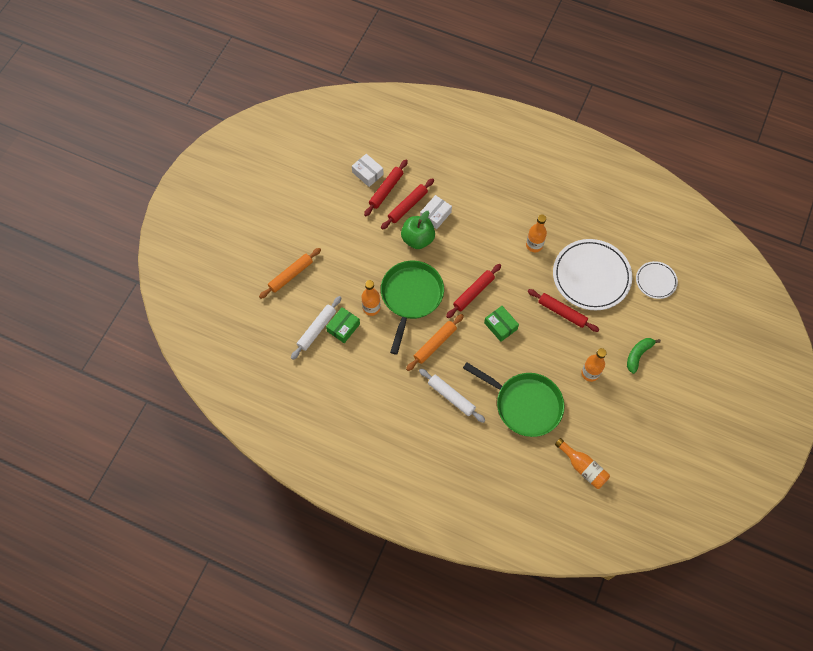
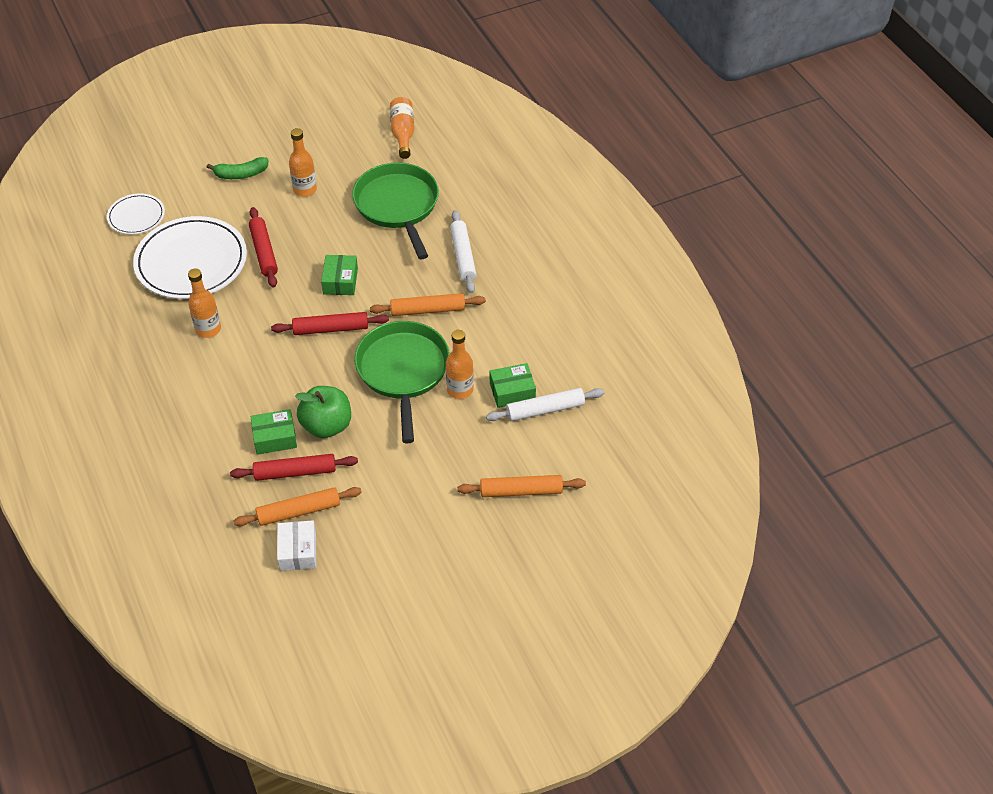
camera: 140 degrees left, 15 degrees down
(386, 190) = (299, 511): red rolling pin -> orange rolling pin
(411, 296) = (403, 371): green pan -> green pan turned 120 degrees clockwise
(435, 215) = (275, 437): white box -> green box

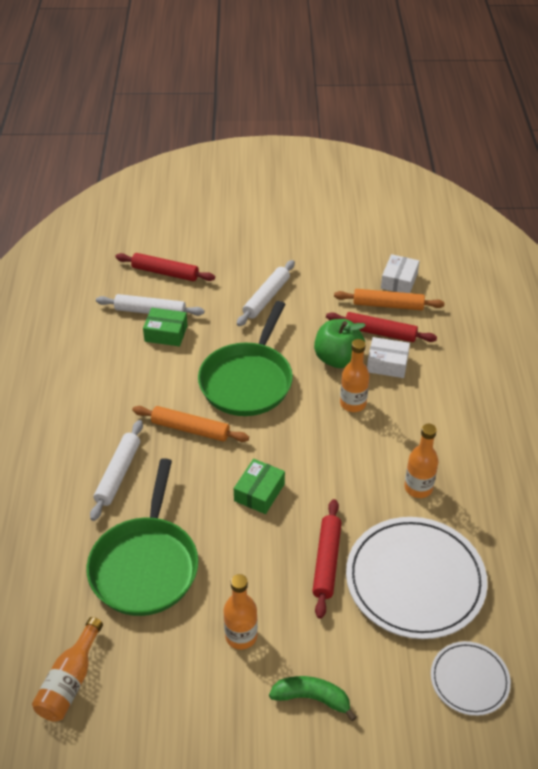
camera: 155 degrees left, 5 degrees down
(275, 437) = (387, 364): green box -> white box
(330, 329) = (294, 444): red rolling pin -> red rolling pin (165, 273)
(436, 471) = (266, 298): none -> white rolling pin
(460, 389) = (208, 349): orange bottle -> orange bottle (353, 403)
(521, 491) = (211, 265): orange rolling pin -> none

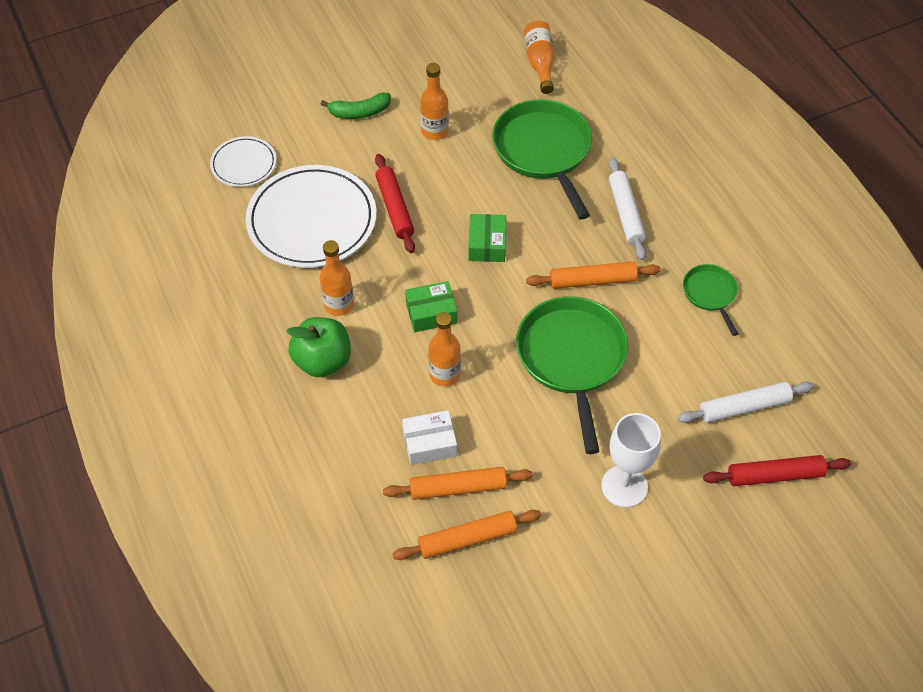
camera: 155 degrees right, 10 degrees up
(107, 386) = (710, 294): none -> green pan
(166, 333) = (702, 383): green box -> green box (431, 313)
(266, 298) = (624, 486): white rolling pin -> white goblet
(338, 359) = (489, 427): green apple -> green apple (323, 361)
(380, 332) = (458, 488): red rolling pin -> orange rolling pin
(399, 281) = (471, 591): white box -> none

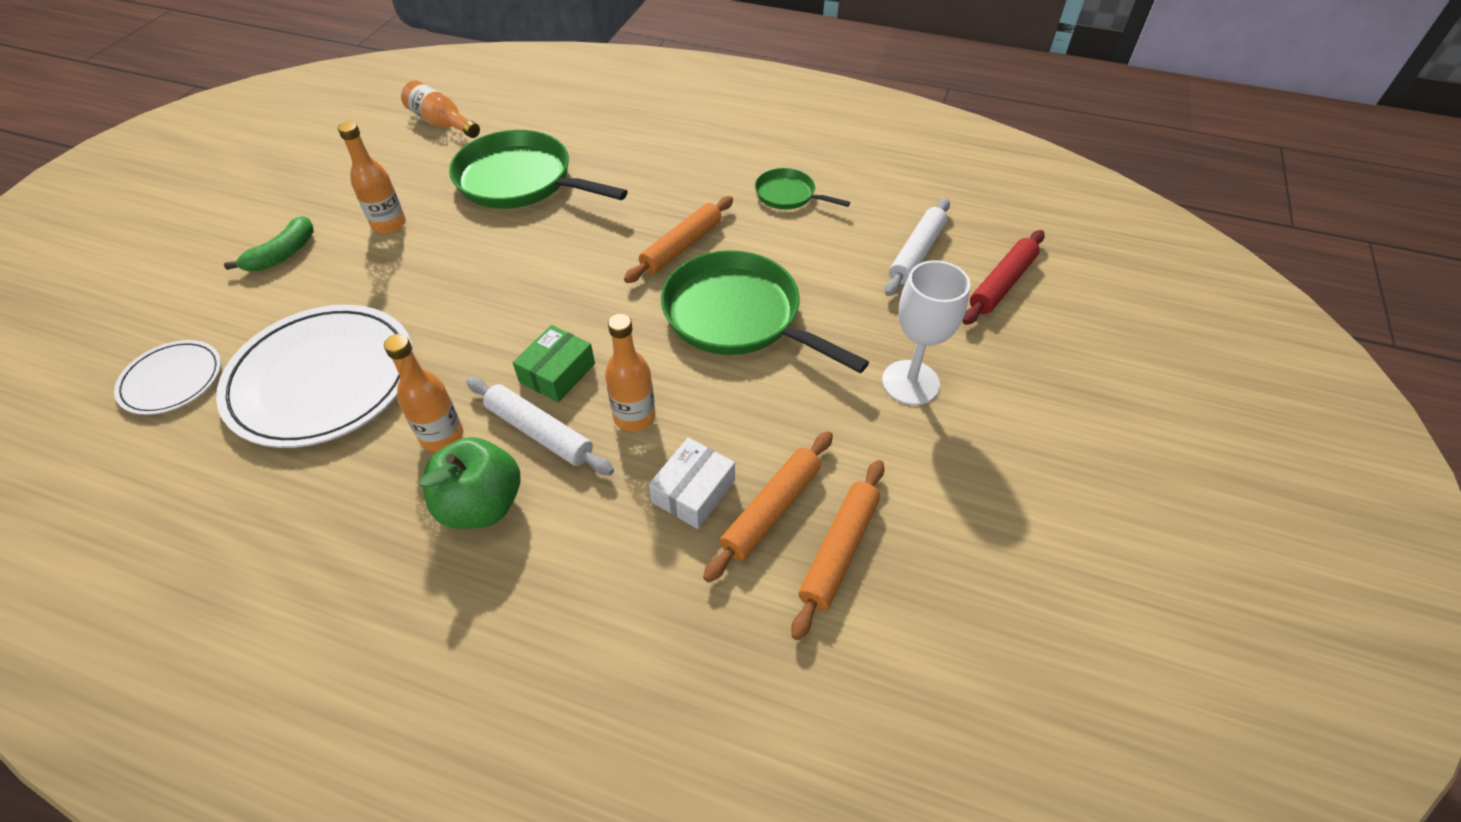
camera: 45 degrees left, 5 degrees down
(395, 208) = (414, 310): red rolling pin -> none
(487, 244) = (549, 280): green box -> none
(625, 213) = (649, 182): white rolling pin -> white rolling pin (540, 432)

